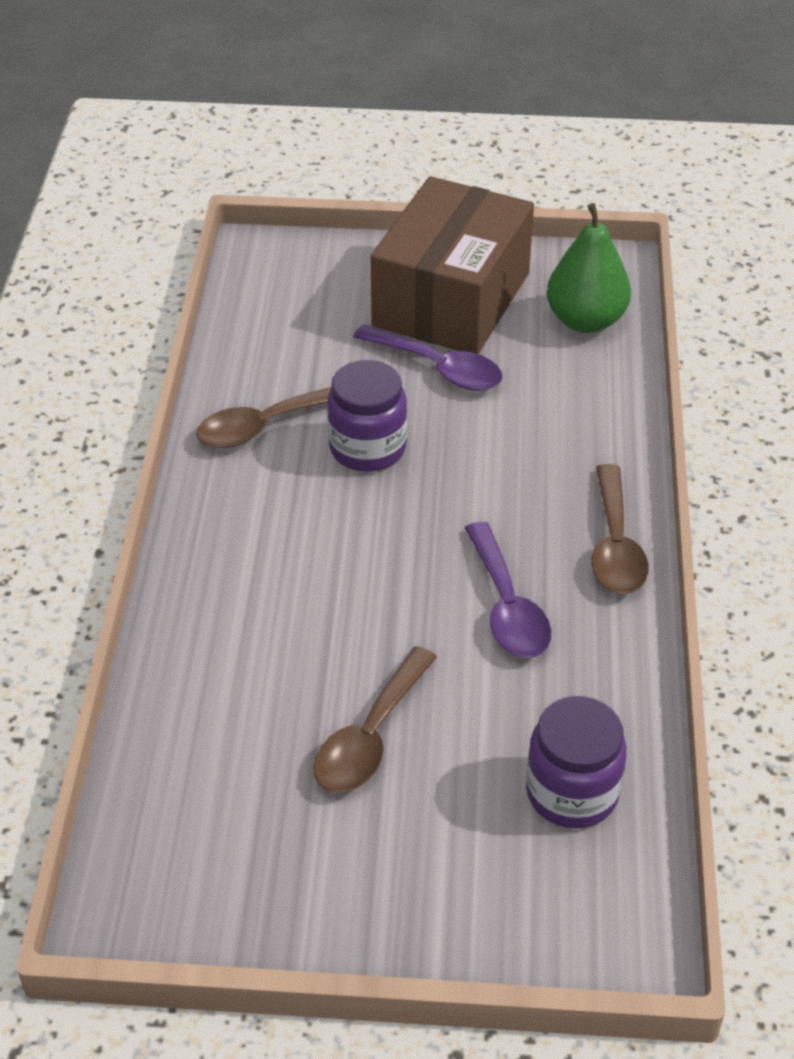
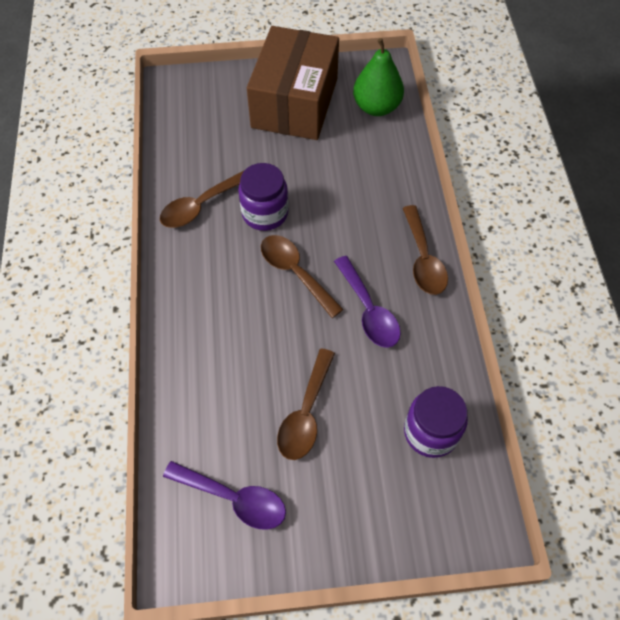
camera: 10 degrees left, 15 degrees up
(398, 537) = (295, 272): none -> brown spoon
(438, 368) = (296, 151): purple spoon -> purple spoon (234, 498)

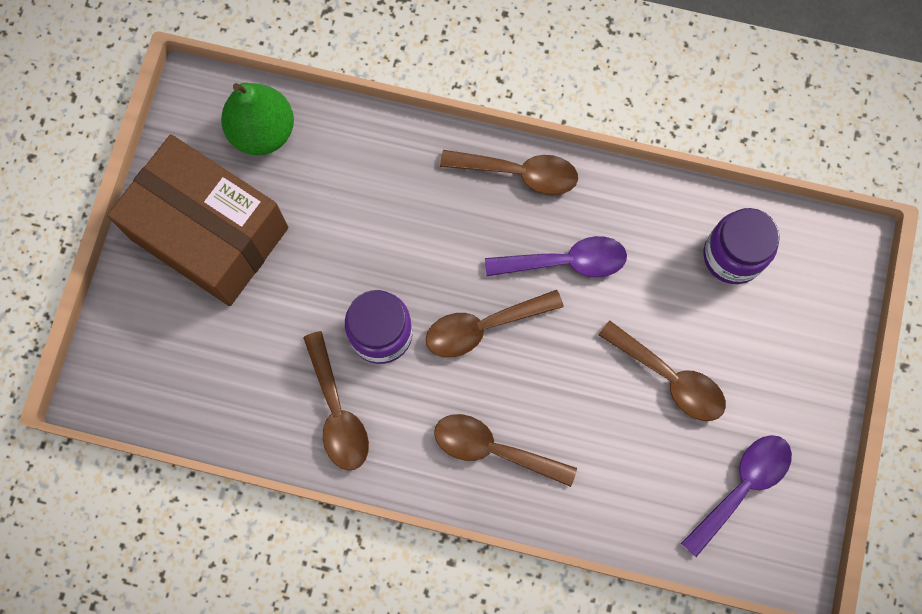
camera: 70 degrees left, 15 degrees up
(205, 307) = (493, 449): none -> brown spoon

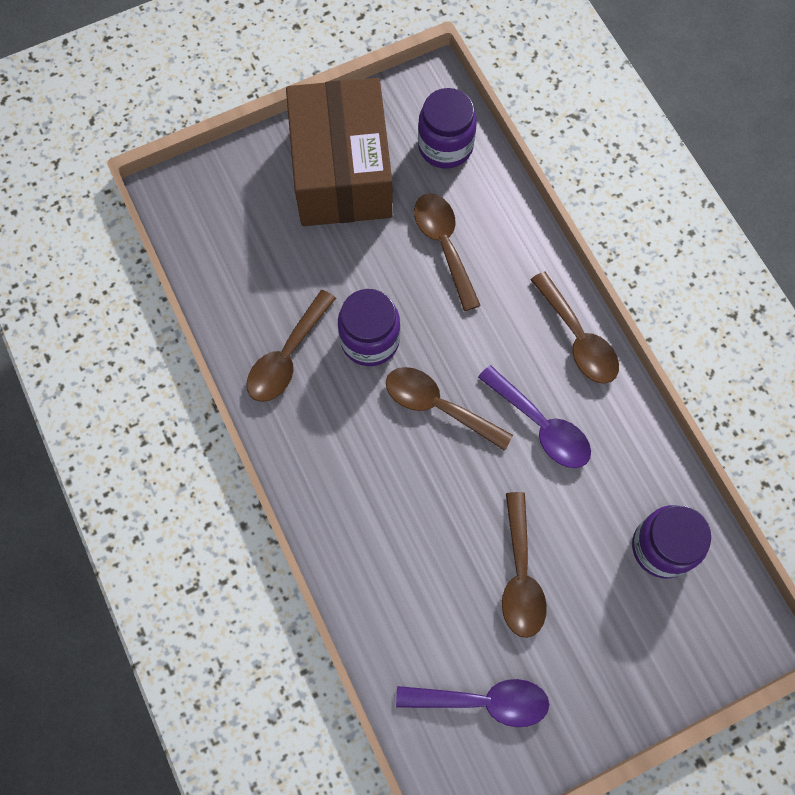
camera: 50 degrees right, 5 degrees down
(263, 132) = (445, 146): green pear -> purple jar
(493, 449) = (352, 487): brown spoon -> brown spoon (444, 245)

